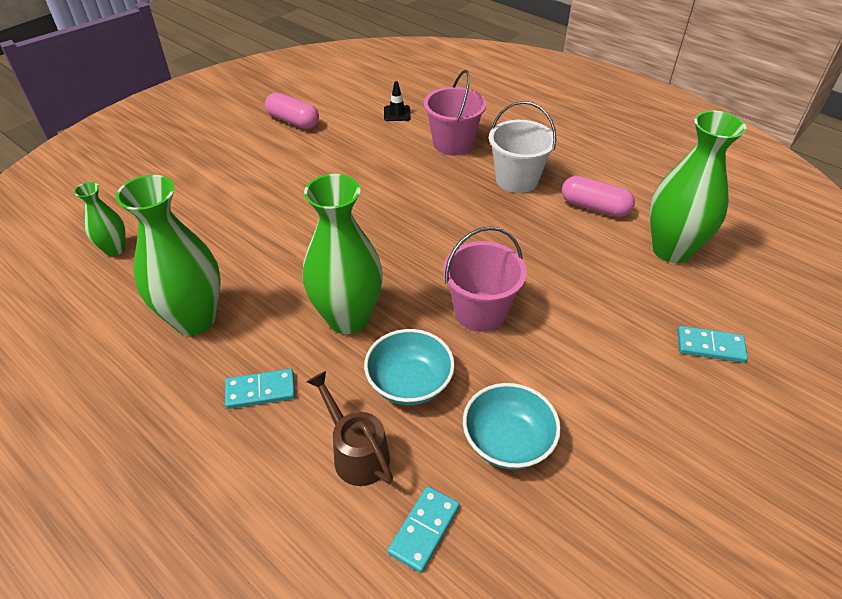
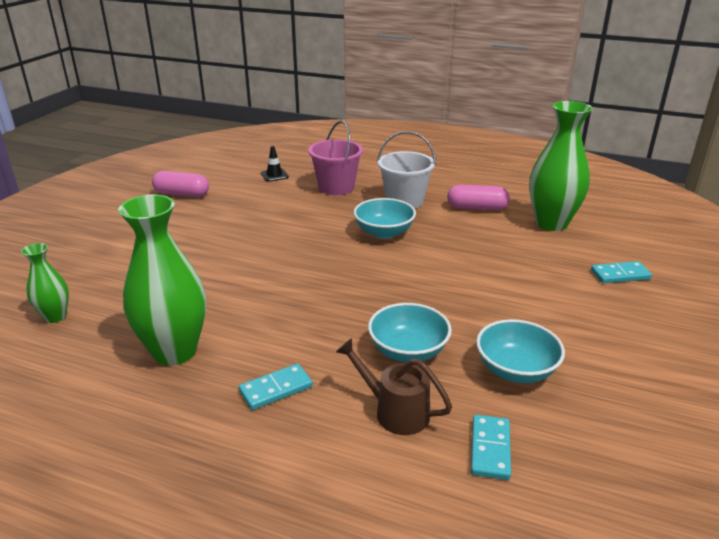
camera: 20 degrees left, 15 degrees down
(348, 318) = (323, 319): green vase -> none
(470, 218) = (384, 232): none -> turquoise bowl
(480, 311) = (434, 290): pink bucket -> none

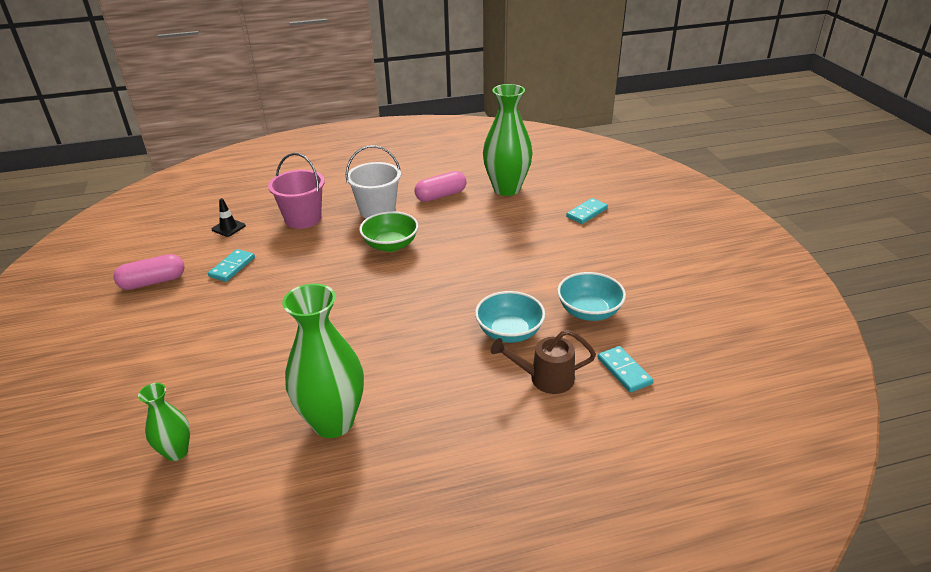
camera: 35 degrees left, 5 degrees up
(276, 389) = (448, 407): turquoise domino -> turquoise domino (232, 267)
(384, 232) = (390, 245): turquoise bowl -> green bowl

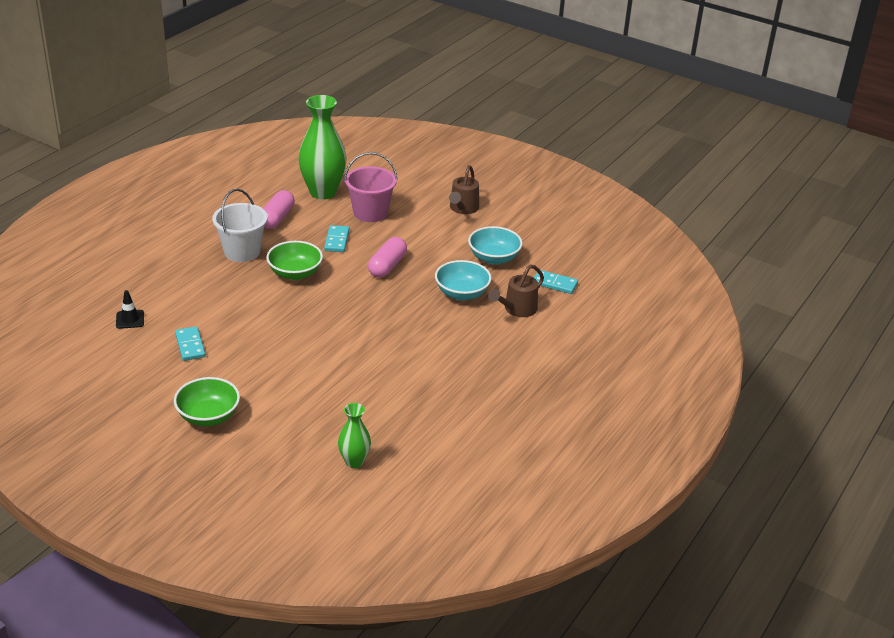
camera: 45 degrees left, 0 degrees up
(152, 333) = (208, 416): none -> green bowl
(153, 282) = (139, 386): pink capsule -> pink capsule (387, 266)
(303, 219) = (187, 284): pink bucket -> pink bucket (370, 213)
(333, 422) = (427, 395): green vase -> none
(587, 213) = (408, 189): turquoise domino -> turquoise domino (337, 240)
(617, 250) = (462, 209): none -> brown watering can

